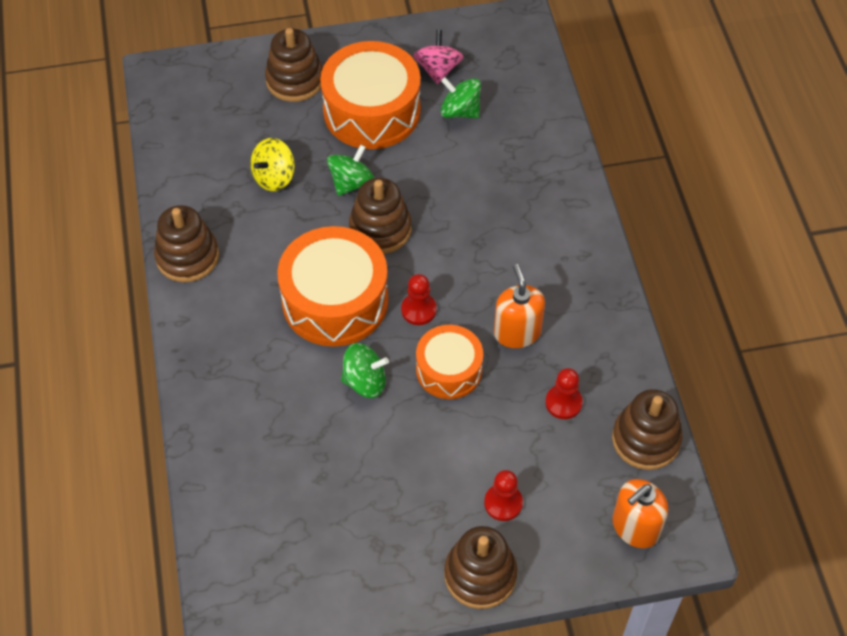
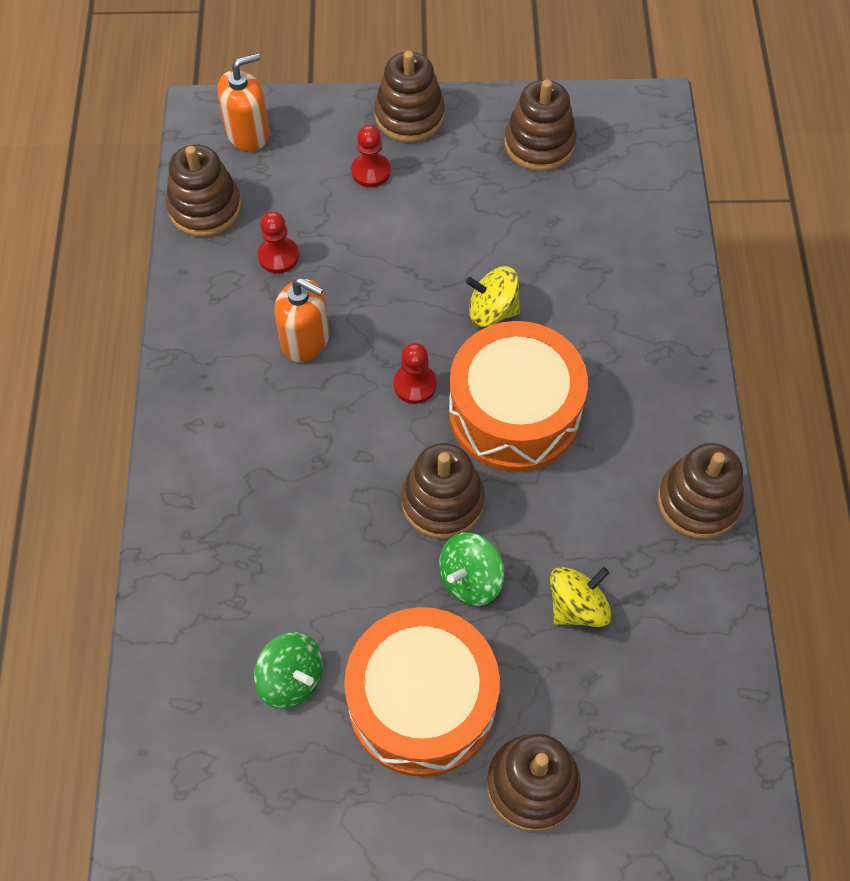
camera: 170 degrees left, 5 degrees up
(343, 562) = (539, 144): none -> brown stacking toy
(365, 381) = (492, 311): green spinning top -> yellow spinning top
(438, 70) = (305, 767): pink spinning top -> none
(449, 370) = (395, 309): orange drum -> none
(517, 332) = (305, 340): orange soap dispenser -> orange soap dispenser turned 60 degrees counterclockwise

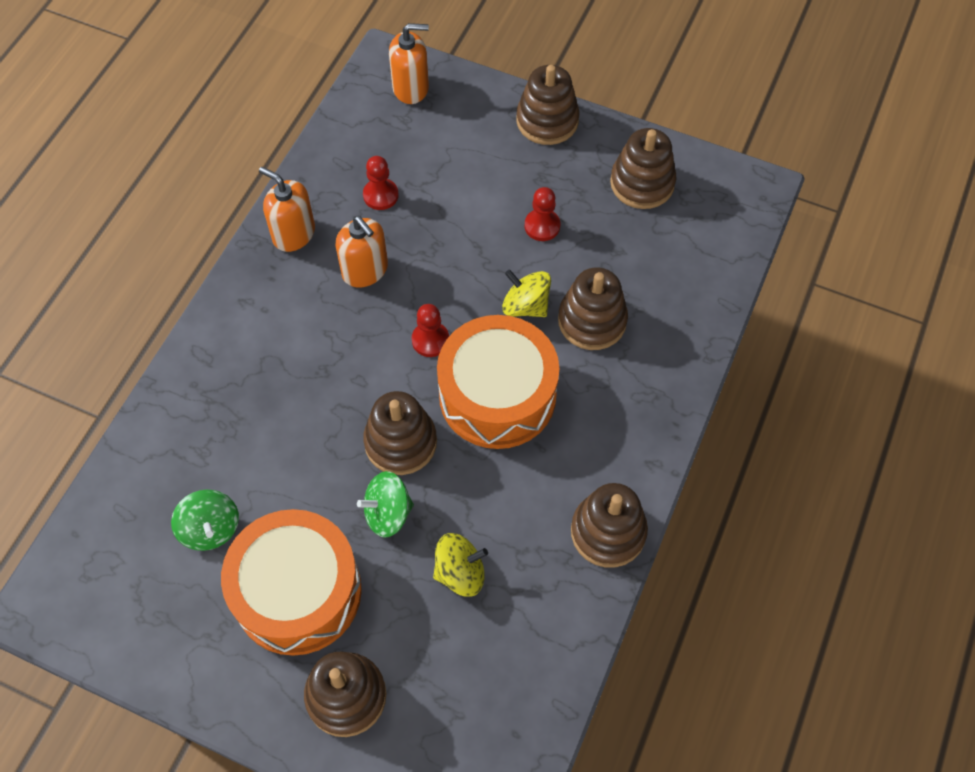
camera: 25 degrees right, 0 degrees up
(205, 208) = (345, 135): brown stacking toy -> brown stacking toy (592, 321)
(206, 332) = (293, 234): none -> orange soap dispenser
(371, 171) = (491, 155): red pawn -> red pawn (542, 226)

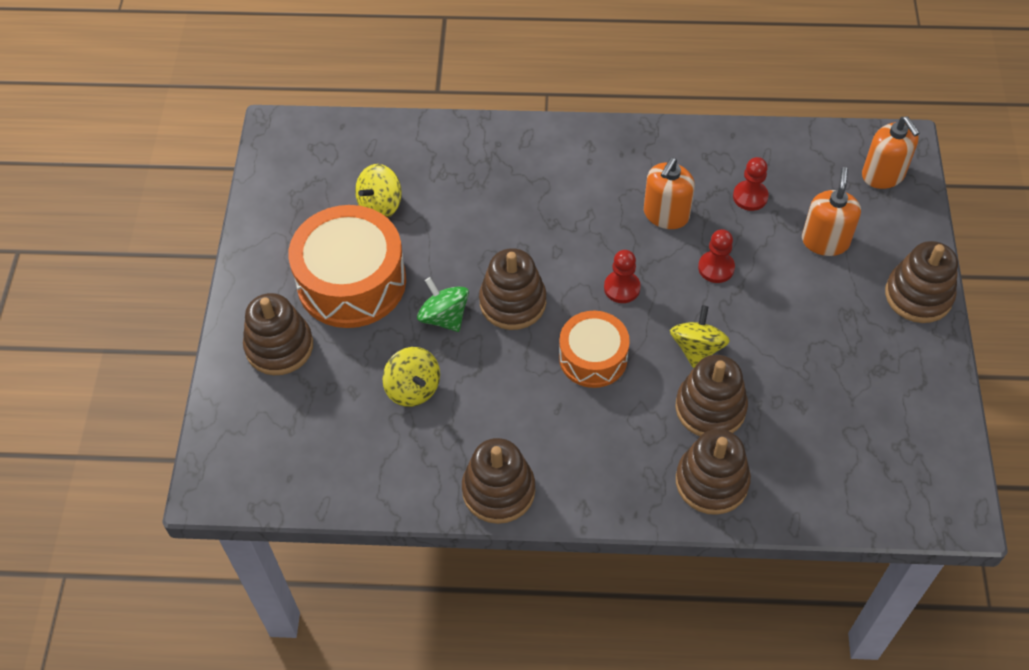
camera: 70 degrees right, 5 degrees down
(210, 529) = (380, 205): green spinning top -> yellow spinning top
(293, 234) = (673, 151): orange soap dispenser -> orange soap dispenser (825, 241)
(497, 395) = (593, 358): orange drum -> orange drum, size x0.60
(542, 226) = (792, 332): red pawn -> red pawn (716, 268)
(642, 183) = (895, 401): brown stacking toy -> brown stacking toy (711, 481)

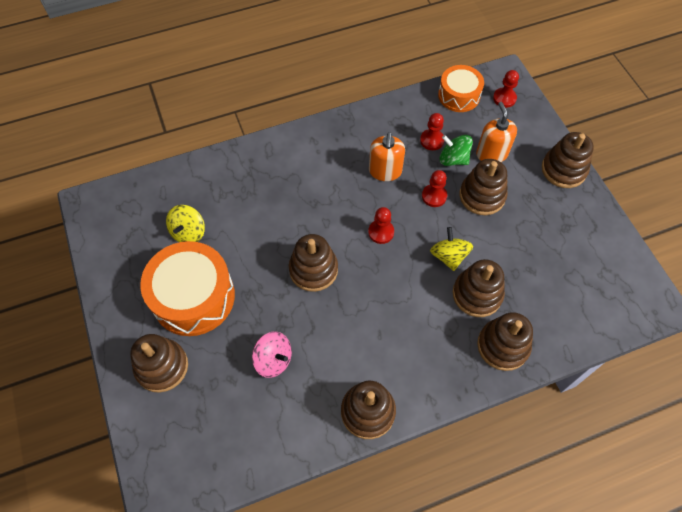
camera: 25 degrees left, 5 degrees up
(413, 388) = (273, 360): yellow spinning top -> pink spinning top
(444, 317) = (271, 298): green spinning top -> green spinning top (453, 159)
(593, 358) = (385, 289): orange drum -> orange drum (459, 95)
(782, 290) = (482, 196): none -> brown stacking toy
(883, 175) = (504, 98): orange soap dispenser -> red pawn

